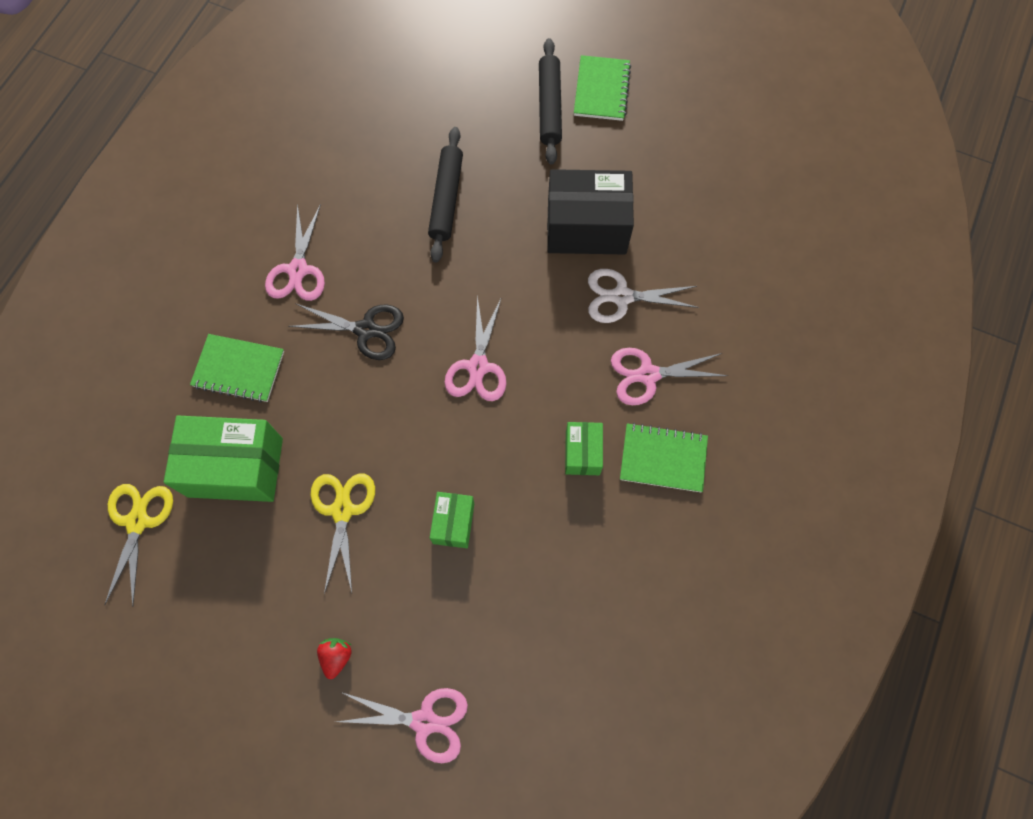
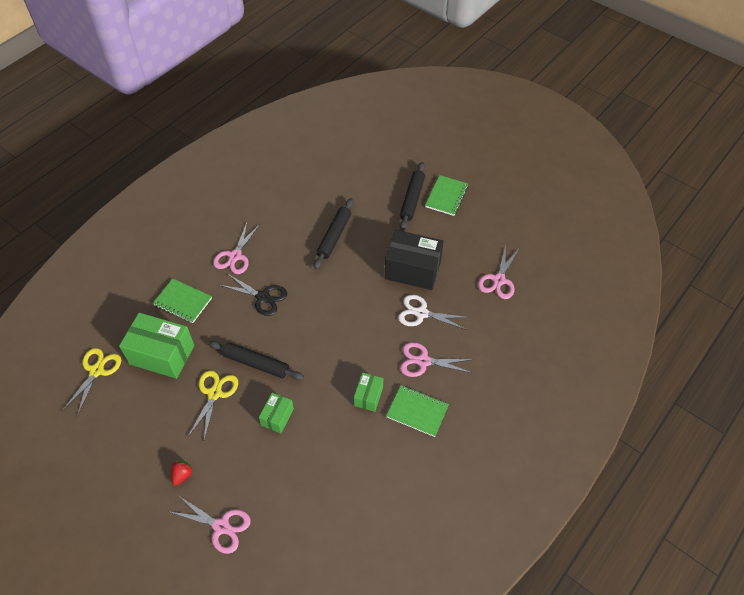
camera: 15 degrees right, 15 degrees down
(391, 444) = (256, 363): none -> black rolling pin
(478, 367) = (321, 333): pink scissors -> pink scissors (499, 280)

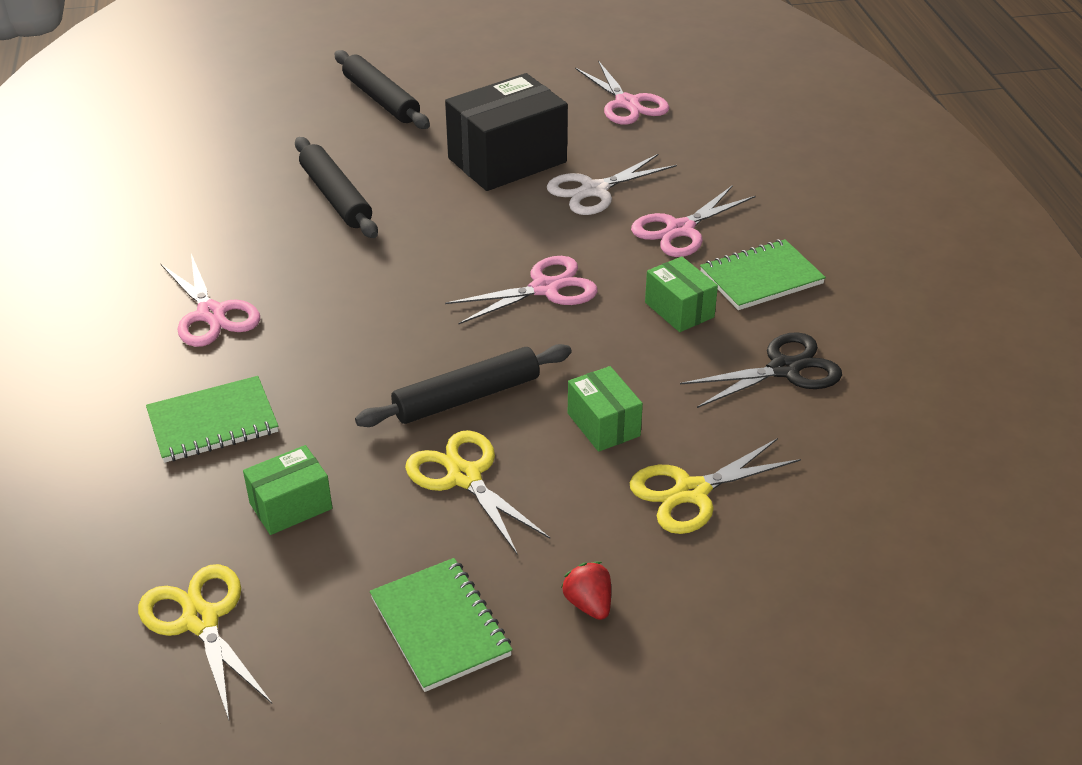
camera: 50 degrees left, 15 degrees down
(162, 354) = (291, 506): green box -> green box, size x0.52
(221, 526) = (751, 601): pink scissors -> pink scissors (545, 288)
(263, 297) = (343, 324): black scissors -> black scissors (784, 369)
(263, 470) = (691, 492): none -> yellow scissors
(446, 196) = (423, 72): green notebook -> green notebook (440, 626)

